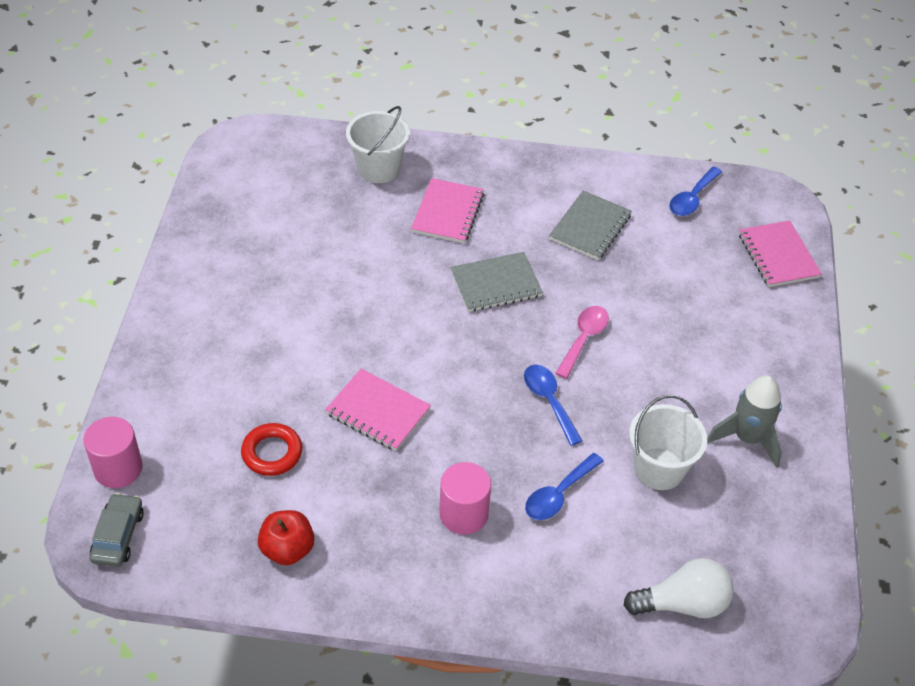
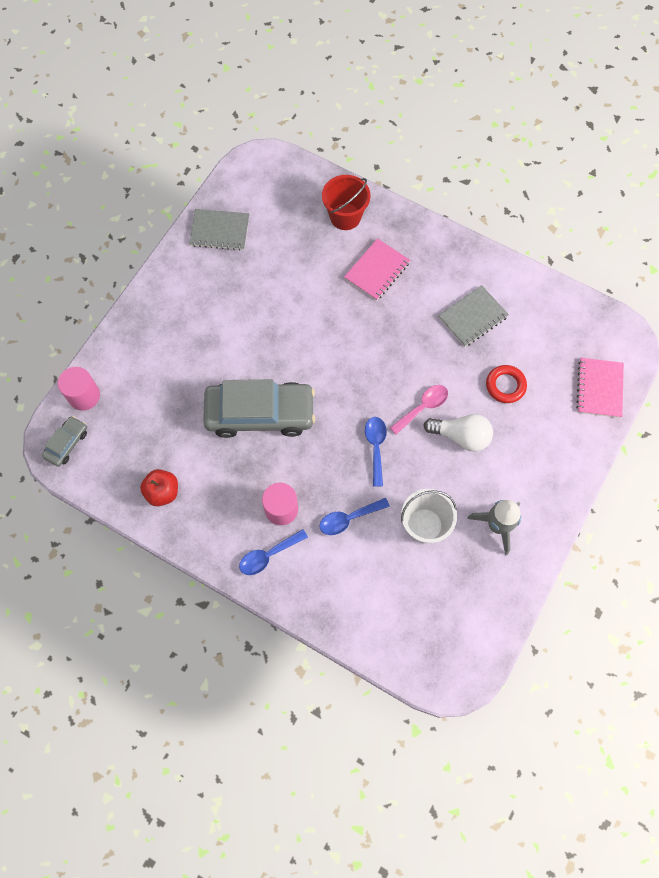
camera: 25 degrees right, 20 degrees up
(272, 453) = (181, 419): red ring -> red ring (505, 385)
(378, 168) = (345, 216): white bucket -> red bucket
(378, 412) = (260, 414): pink notebook -> grey car
(496, 284) = (383, 342): grey notebook -> grey notebook (220, 231)
(682, 603) = (390, 627): white light bulb -> white light bulb (461, 436)
(692, 198) = (561, 317): blue spoon -> blue spoon (268, 555)

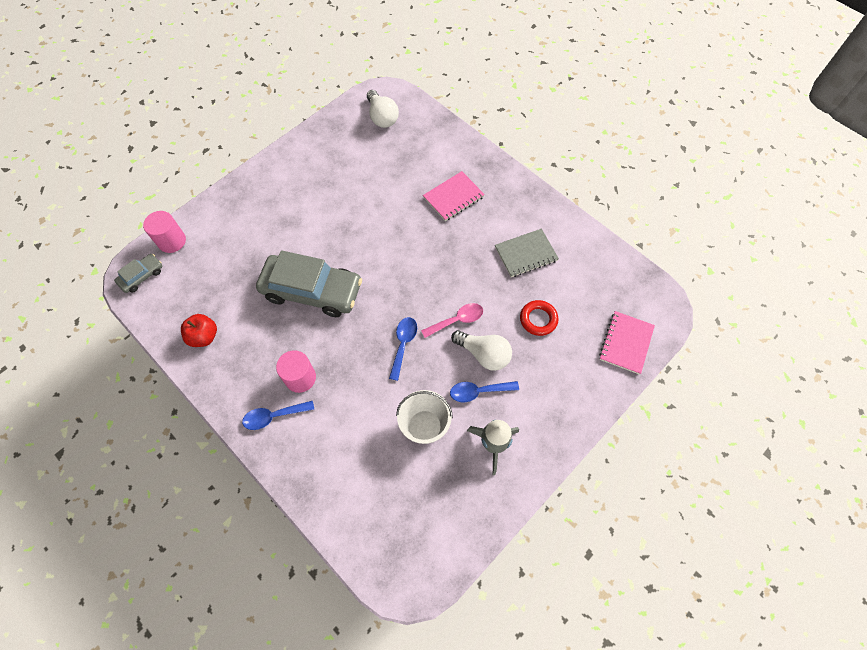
camera: 15 degrees right, 5 degrees down
(220, 231) = (333, 138): grey notebook -> none
(266, 192) = (382, 117): none -> white light bulb
(345, 216) = (441, 149): red bucket -> none
(349, 518) = (357, 402): blue spoon -> blue spoon (479, 391)

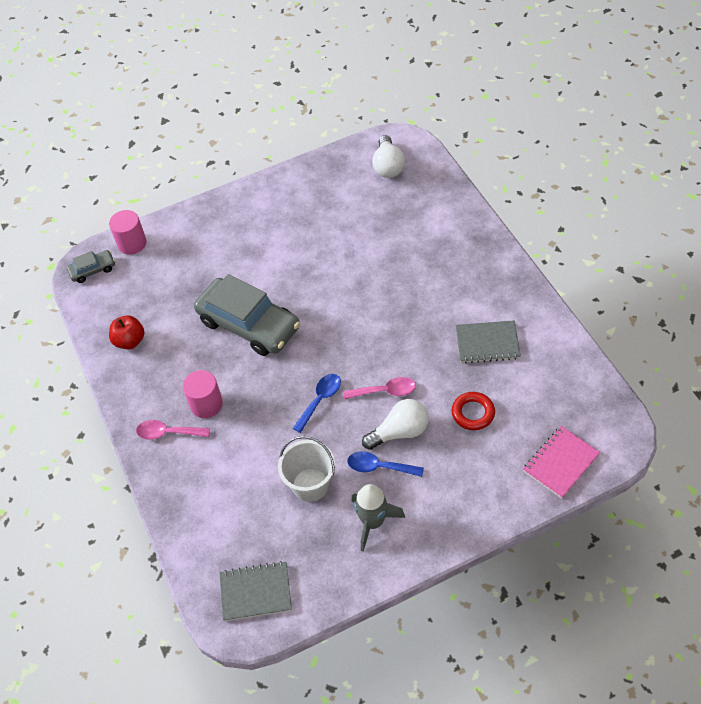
camera: 25 degrees right, 10 degrees down
(274, 416) = (168, 433): blue spoon -> pink spoon
(414, 546) = (256, 592): none -> grey notebook
(453, 197) = (432, 266): pink notebook -> none
(484, 354) = (399, 432): white light bulb -> white light bulb turned 75 degrees counterclockwise

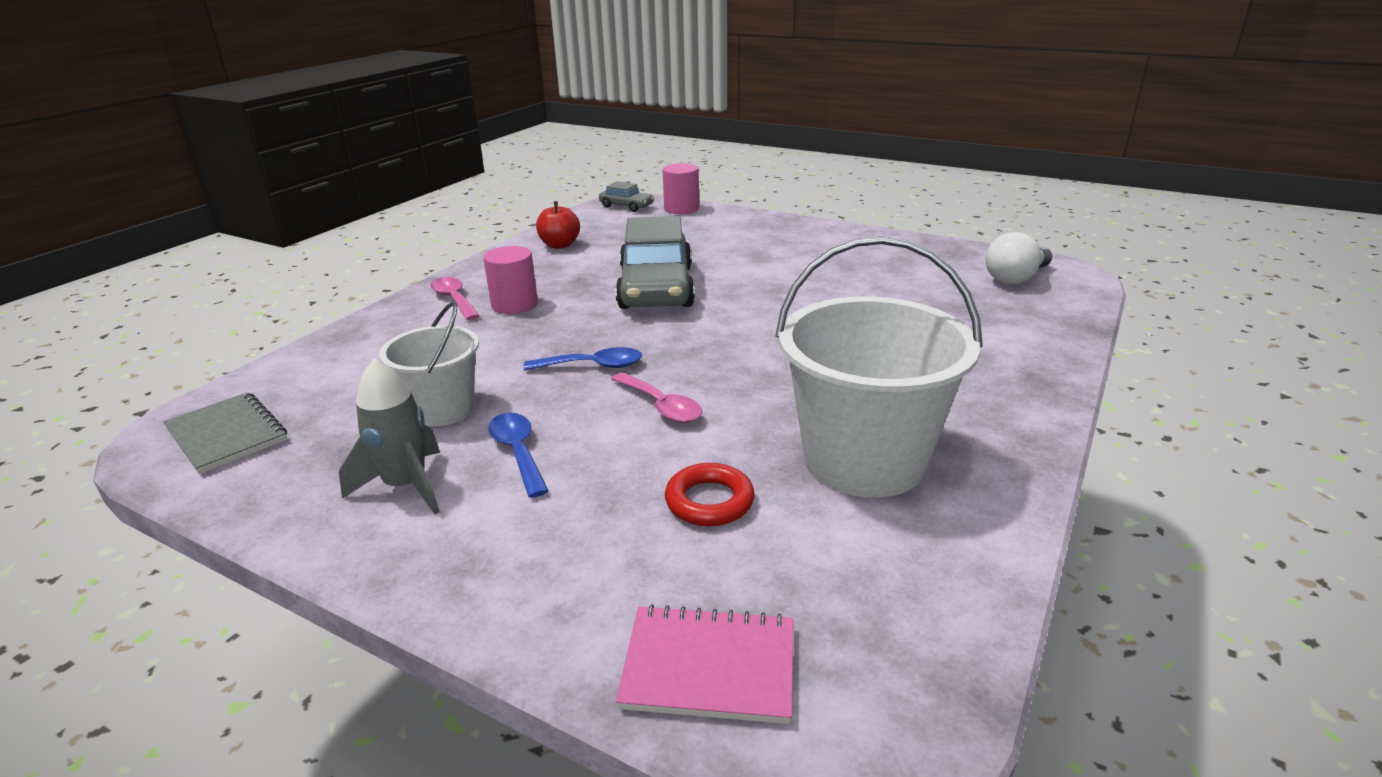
camera: 50 degrees right, 25 degrees down
(399, 432) = (600, 445): white light bulb -> none
(487, 343) = (864, 460): grey notebook -> white bucket

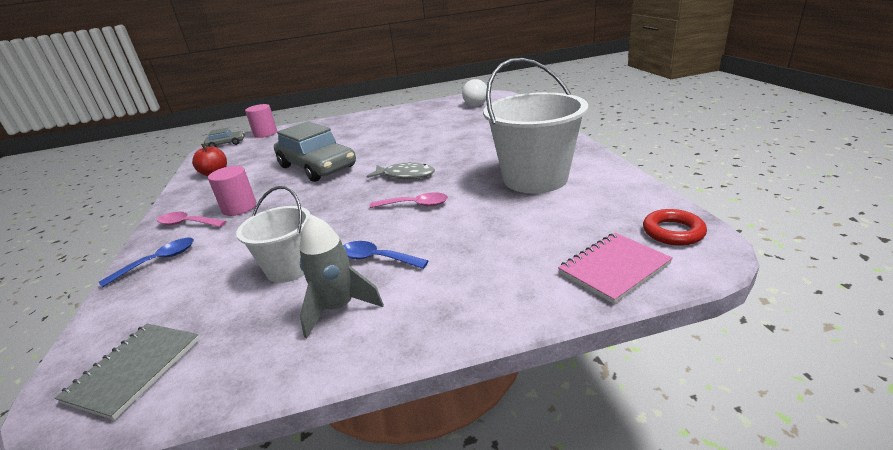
camera: 40 degrees left, 0 degrees up
(227, 435) = (134, 370): grey notebook -> grey notebook turned 75 degrees counterclockwise
(592, 366) = (346, 209): blue spoon -> blue spoon (158, 261)
(709, 501) = (505, 222): red ring -> red ring (673, 232)
(721, 355) = (405, 175): none -> grey fish

